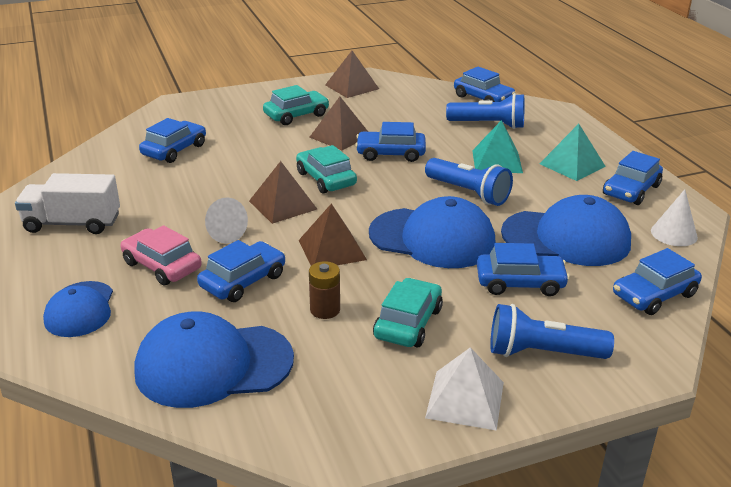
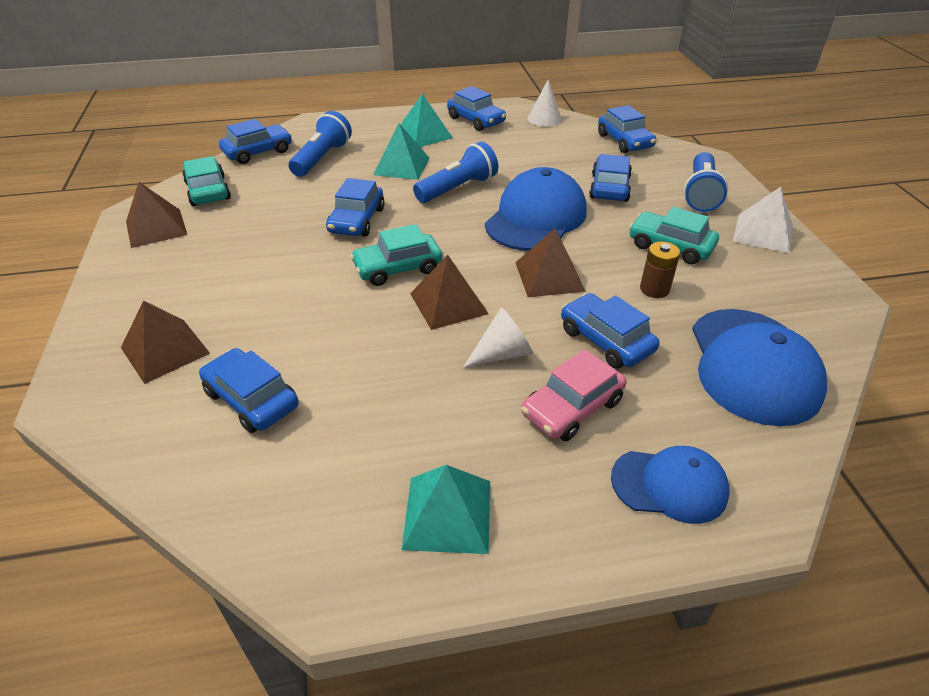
camera: 80 degrees left, 10 degrees up
(72, 223) = (447, 514): white truck -> turquoise pyramid
(296, 115) = (210, 278): turquoise car -> turquoise car (208, 191)
(340, 136) = (294, 249): brown pyramid -> brown pyramid (165, 350)
(566, 238) = (544, 158): blue cap -> none

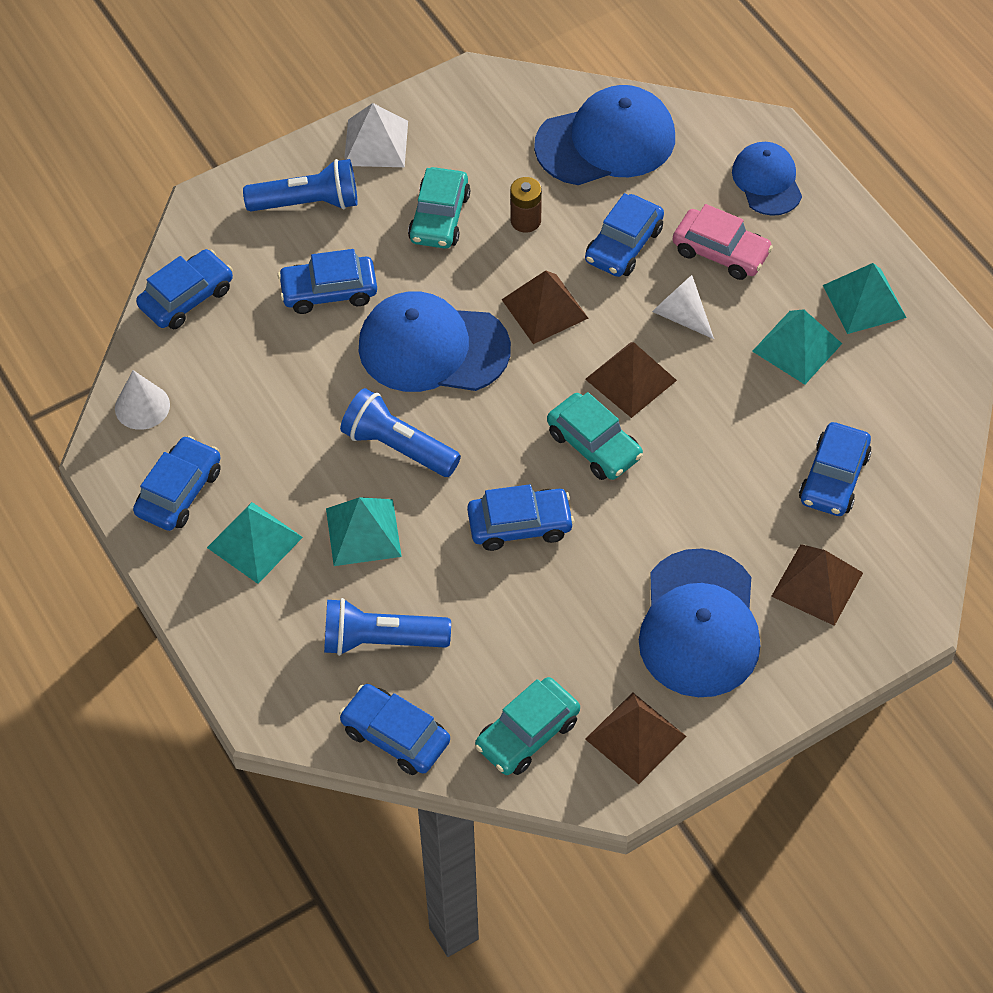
camera: 110 degrees left, 15 degrees up
(201, 277) = (699, 624): none -> blue cap
(418, 426) = (797, 347): none -> turquoise pyramid

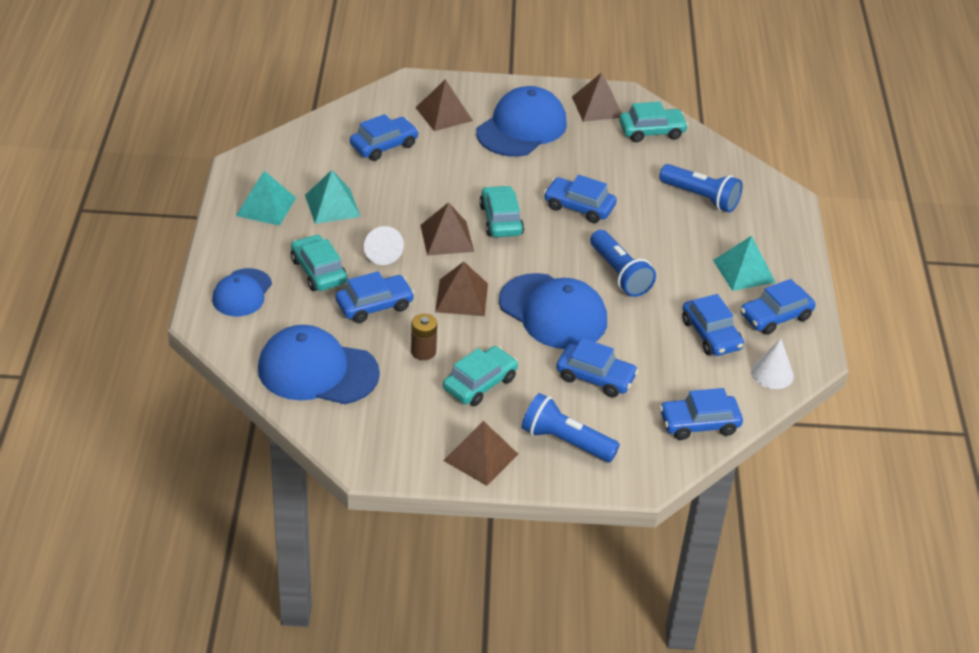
camera: 150 degrees left, 15 degrees down
(363, 532) = (674, 245): turquoise pyramid -> none
(376, 143) = (481, 457): white pyramid -> brown pyramid
(395, 736) = (723, 160): blue car -> blue car (711, 334)
(721, 252) = (318, 271): pink car -> turquoise car

